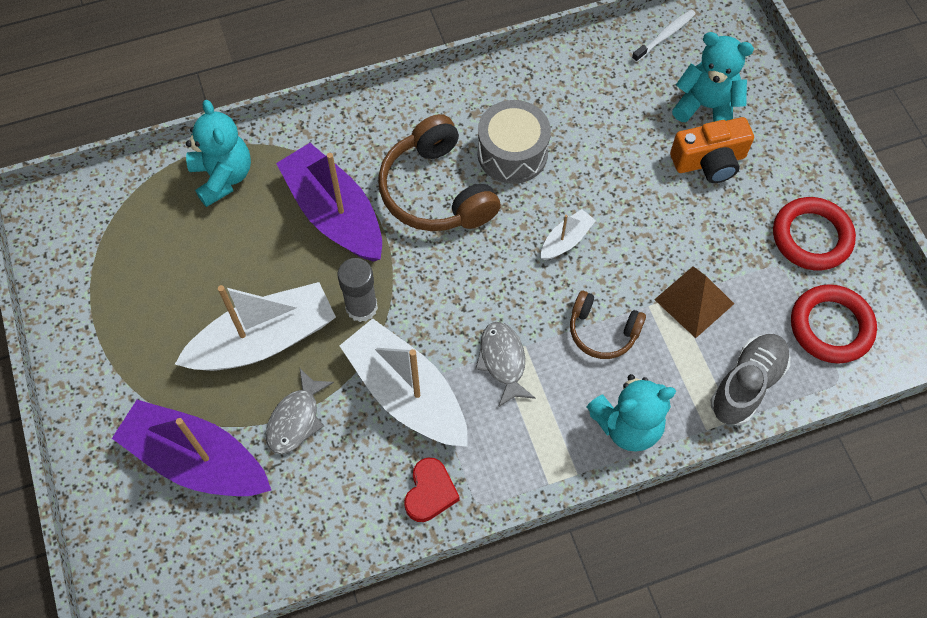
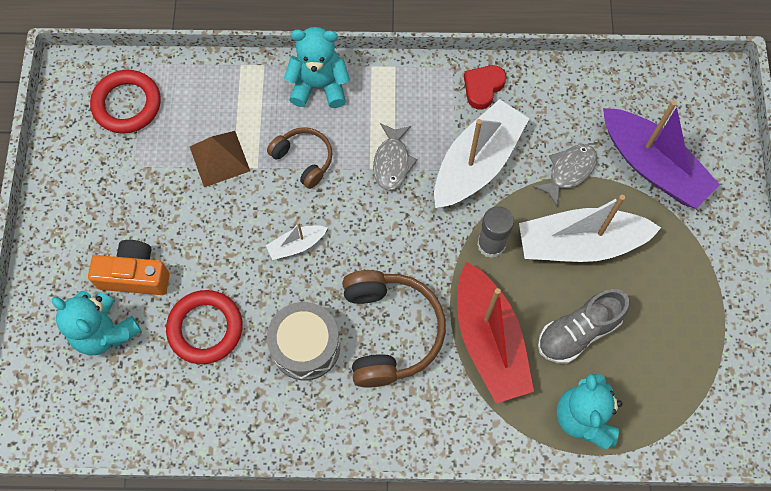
camera: 160 degrees left, 5 degrees up
(334, 214) = (489, 341): purple boat -> red boat
(406, 393) = (477, 163): white boat -> white boat turned 120 degrees counterclockwise
(665, 36) = (97, 427): white toothbrush -> none
(746, 385) = (216, 85): grey shoe -> grey shoe (578, 332)
(811, 237) = (94, 178): red ring -> red ring (205, 328)

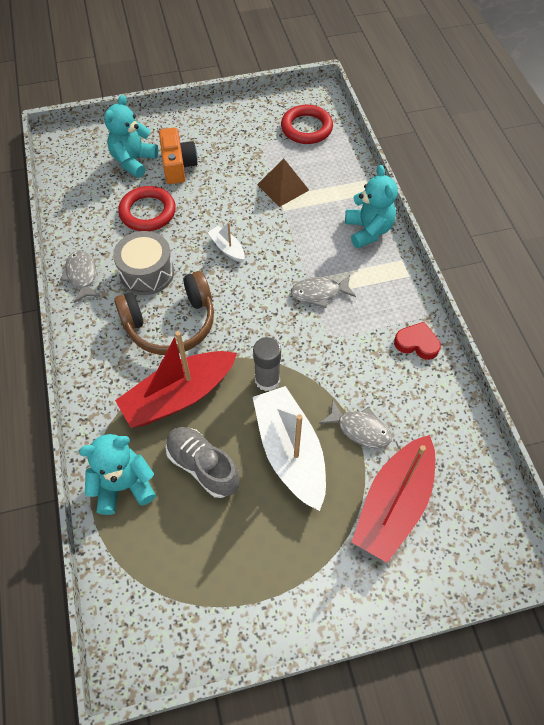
camera: 75 degrees right, 10 degrees down
(286, 427) = (82, 276): none -> grey fish
(304, 159) = (300, 236): brown headphones -> none
(477, 163) = (341, 353): white boat -> none
(653, 166) = (394, 504): purple boat -> red boat

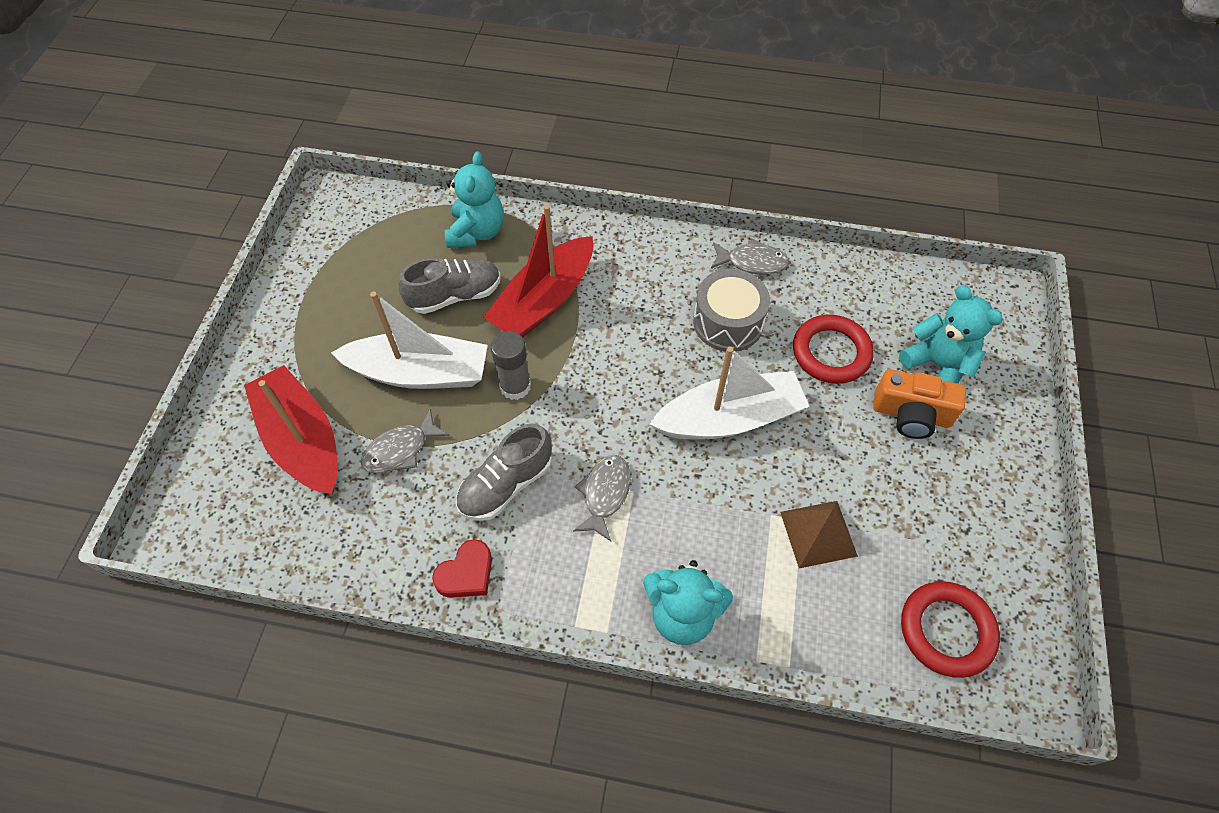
camera: 115 degrees right, 0 degrees up
(171, 324) = (640, 323): brown headphones -> none
(179, 396) = (544, 301): red boat -> red boat turned 135 degrees counterclockwise
(227, 248) = (729, 418): white boat -> white boat, size x2.18
(346, 350) = (506, 485): none -> grey shoe

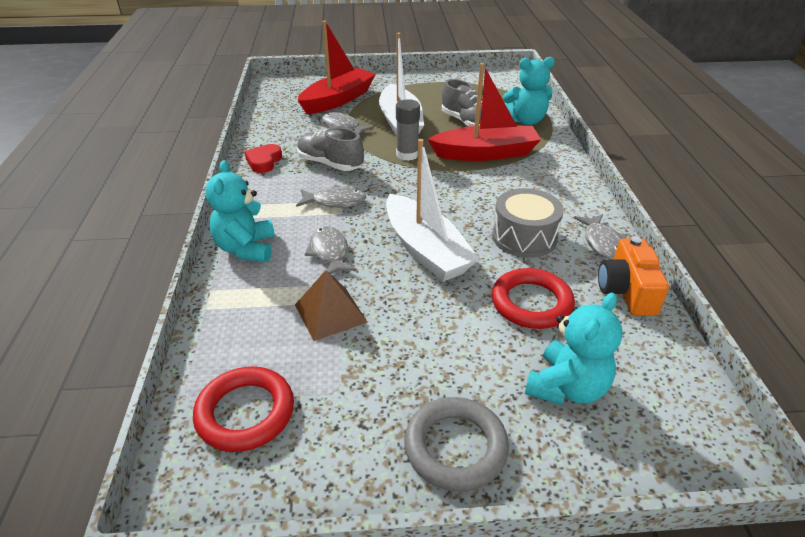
camera: 75 degrees right, 20 degrees down
(466, 573) = (264, 161): red heart -> red heart turned 75 degrees clockwise
(544, 301) = (486, 153): red boat -> red boat turned 150 degrees clockwise
(712, 518) = (329, 252): none -> grey fish
(911, 414) = (488, 369): orange camera -> orange camera (626, 291)
(993, 464) = (455, 447): none -> grey ring

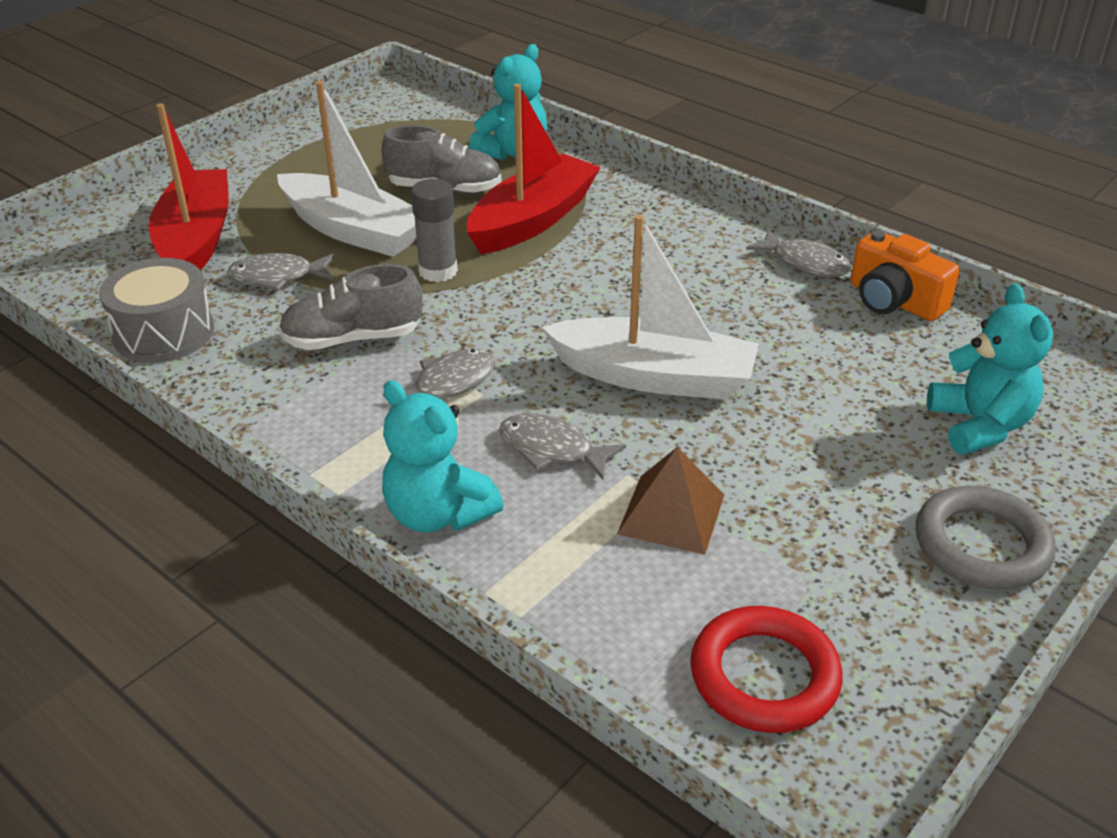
camera: 45 degrees left, 0 degrees up
(264, 161) = (244, 389): red heart -> none
(524, 237) = (728, 300): grey drum -> grey drum (164, 333)
(531, 303) = (838, 366): red ring -> none

